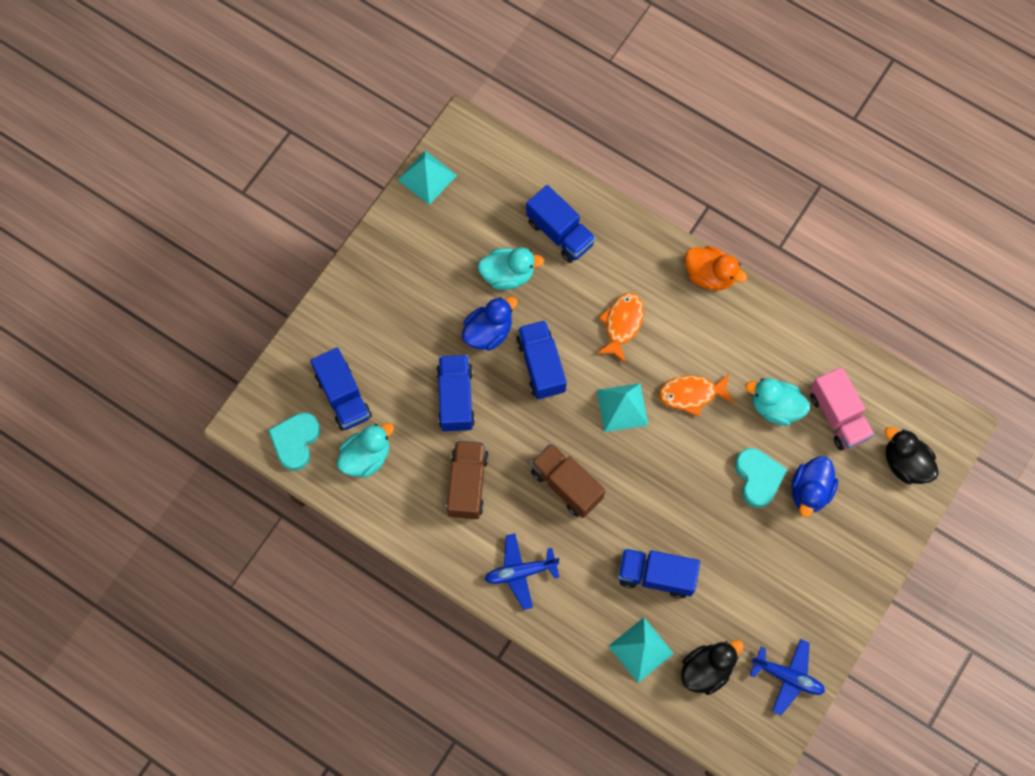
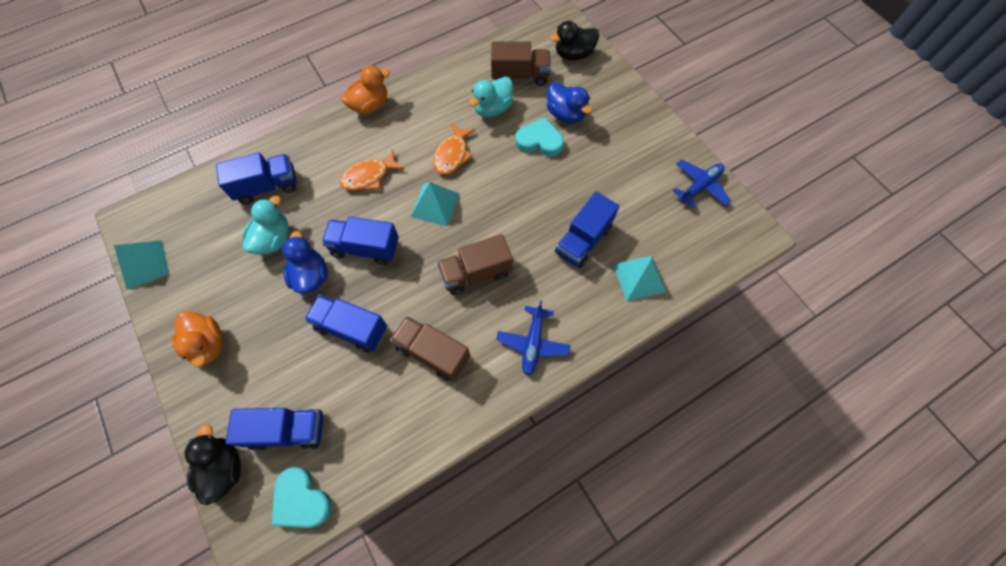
camera: 65 degrees left, 5 degrees down
(366, 457) = (357, 434): turquoise duck -> none
(383, 283) = (208, 344): none -> orange duck
(622, 324) = (369, 176): orange fish -> orange fish turned 75 degrees counterclockwise
(706, 670) = (674, 238): black duck -> black duck (224, 468)
(838, 416) = (520, 76): pink truck -> brown truck

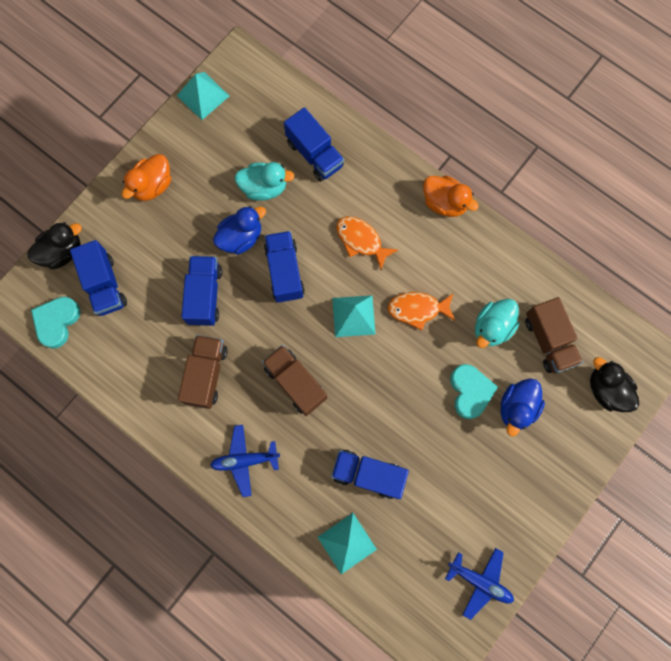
camera: 70 degrees right, 10 degrees up
(492, 108) = (492, 327): turquoise duck -> turquoise duck turned 75 degrees counterclockwise

